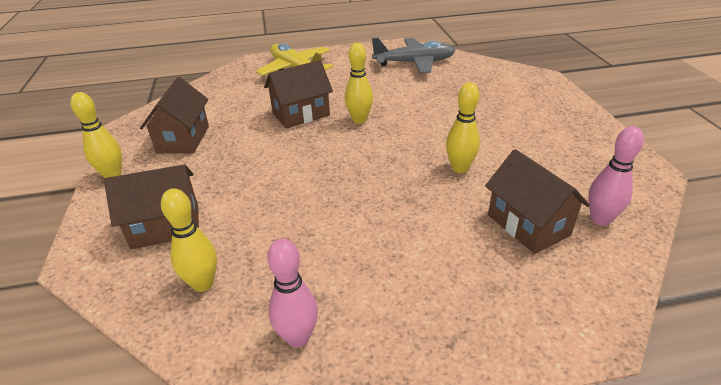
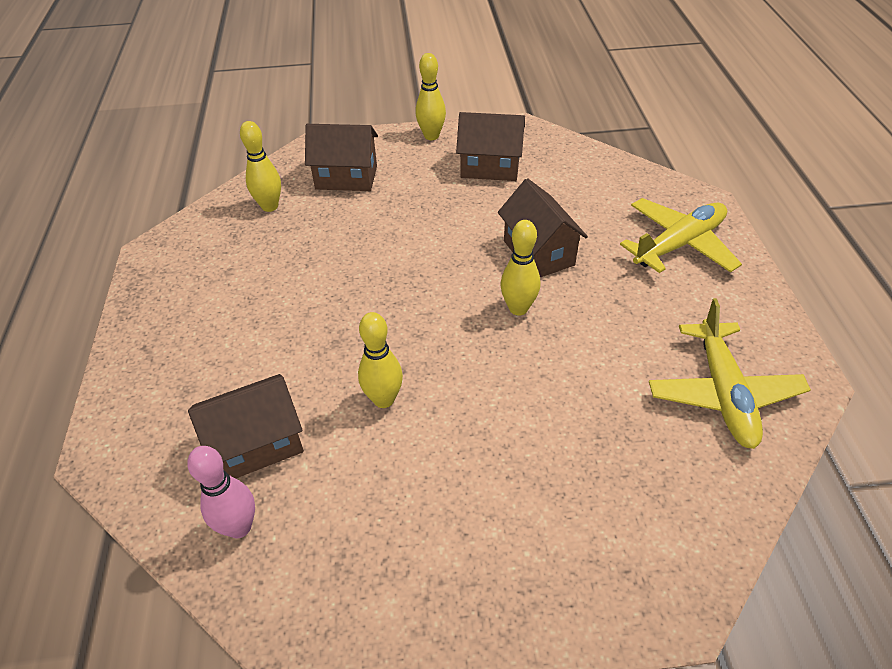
camera: 95 degrees right, 10 degrees up
(166, 227) = (346, 177): brown house -> brown house turned 75 degrees counterclockwise
(298, 337) = (193, 259): pink bowling pin -> none
(414, 63) = (723, 393): grey plane -> yellow plane

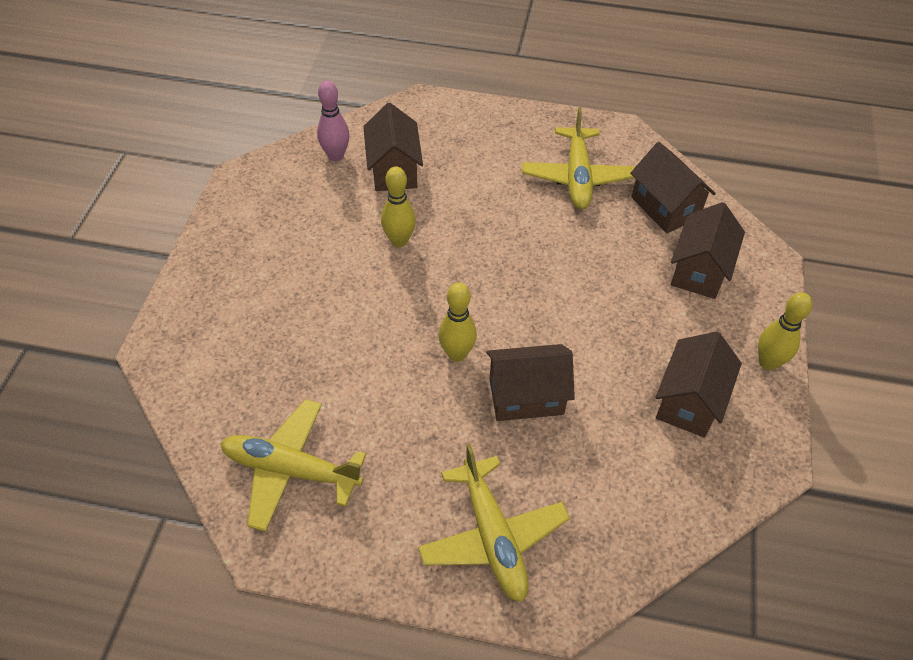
camera: 105 degrees right, 5 degrees up
(237, 272) = (577, 177): none -> yellow plane
(270, 206) = (665, 207): yellow bowling pin -> brown house

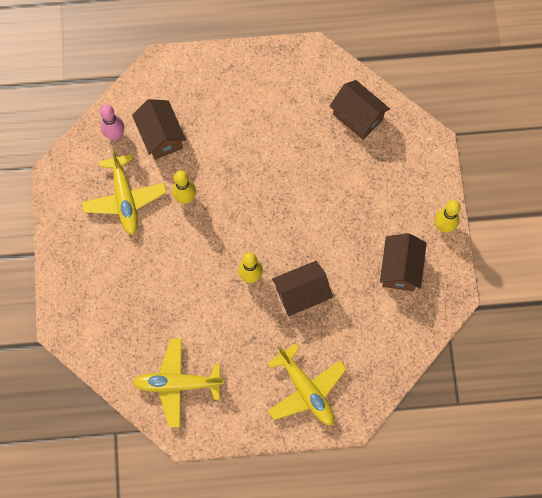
camera: 15 degrees left, 20 degrees up
(577, 177) = (291, 106): yellow plane -> yellow plane (124, 199)
(699, 270) = (390, 165): brown house -> none

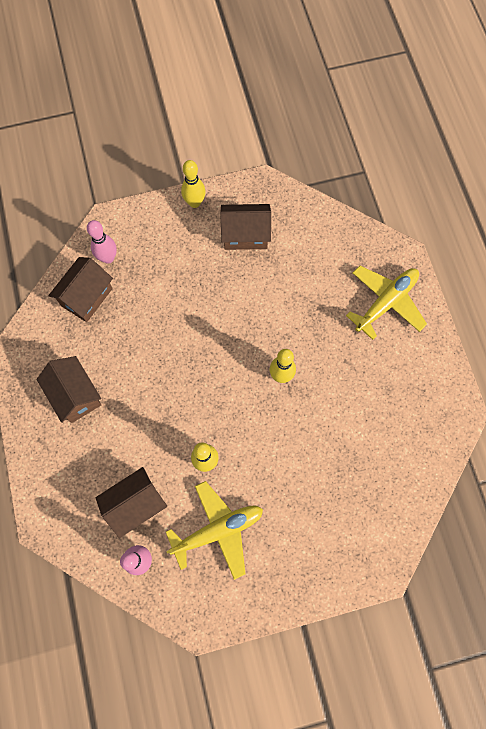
camera: 100 degrees left, 0 degrees up
(177, 383) = (411, 428): yellow plane -> none
(301, 294) = (290, 322): brown house -> brown house (75, 395)
(395, 139) = (108, 258): none -> pink bowling pin

